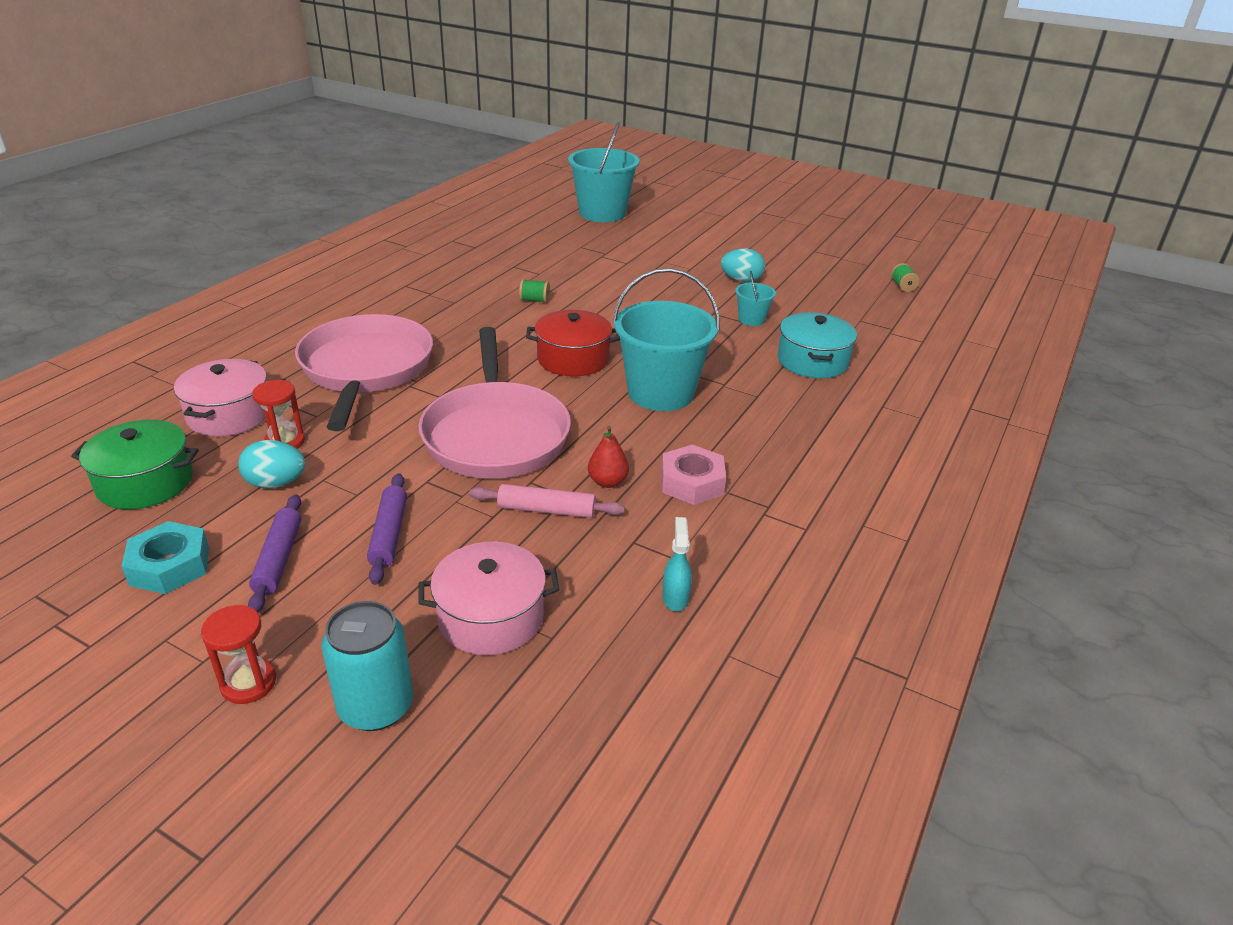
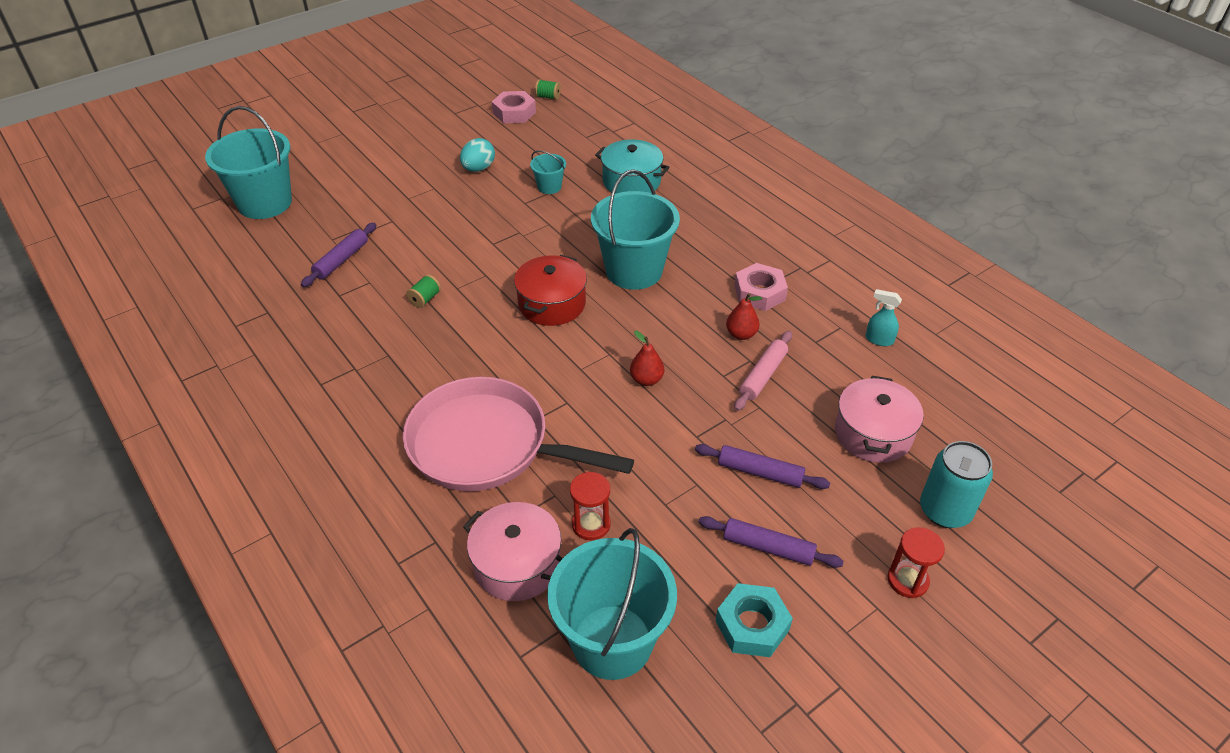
camera: 65 degrees left, 10 degrees up
(145, 482) = (612, 642): green pot -> turquoise bucket
(276, 483) = (657, 538): turquoise egg -> none
(495, 434) = (646, 379): pink pan -> red pear
(557, 256) = (341, 260): none -> purple rolling pin
(852, 276) = (514, 113): none -> pink nut

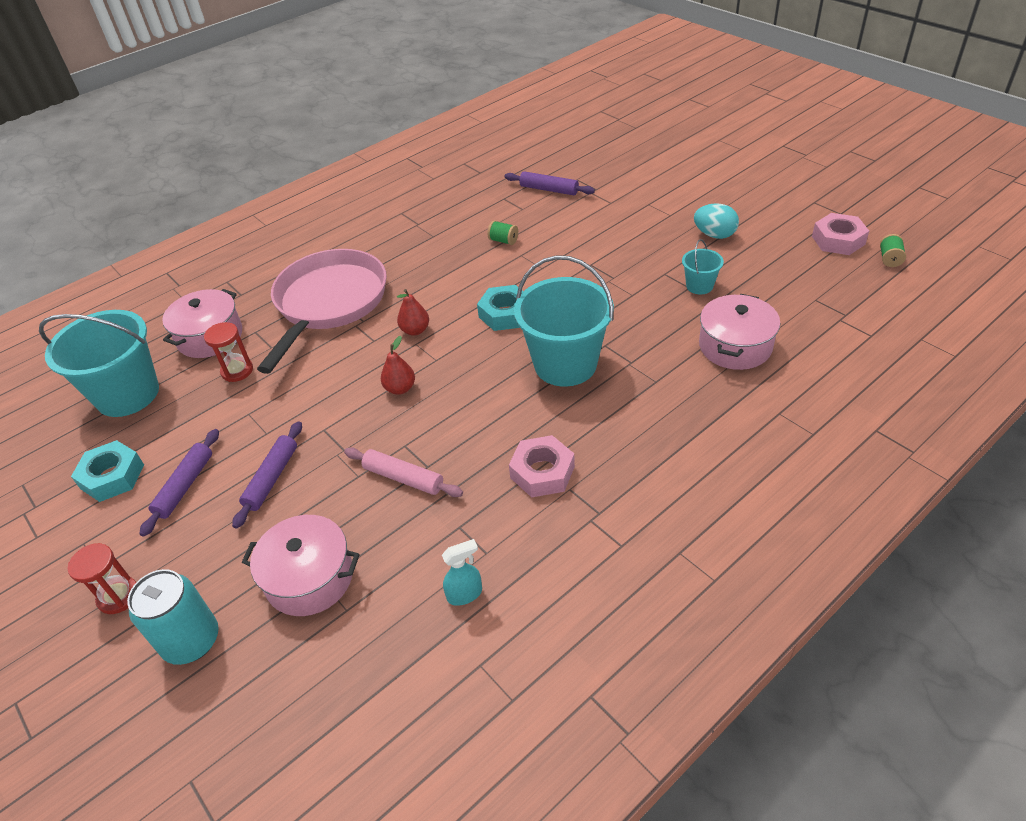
camera: 90 degrees right, 0 degrees up
(265, 203) = (617, 138): turquoise bucket -> none
(552, 304) = (505, 314): red pot -> turquoise nut
(631, 181) = (735, 346): turquoise pot -> pink pot
(741, 334) = (468, 457): red pear -> red pear (415, 330)
(879, 340) = (465, 594): turquoise spray bottle -> turquoise spray bottle turned 45 degrees clockwise

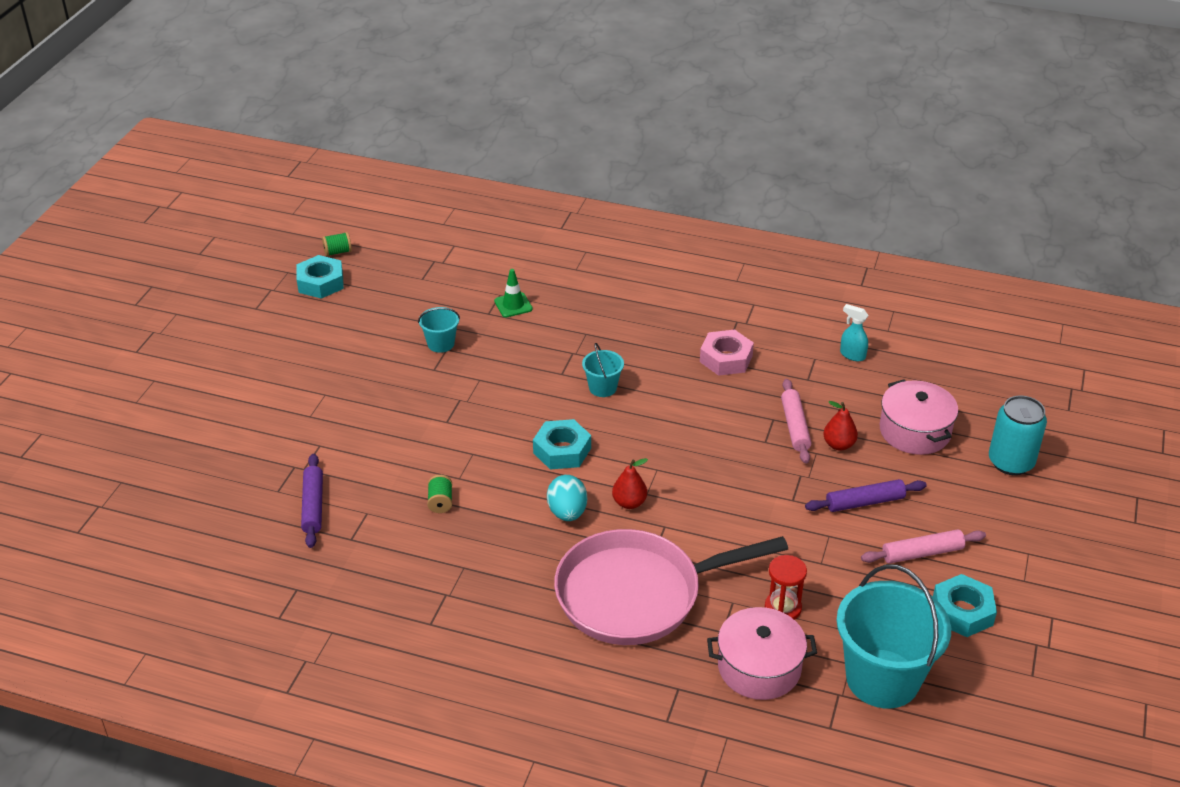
camera: 125 degrees left, 5 degrees down
(118, 596) = (1030, 524): red hourglass -> none
(185, 486) = (922, 553): purple rolling pin -> pink rolling pin
(400, 388) = (709, 475): red pear -> red pear (838, 445)
(565, 364) = (602, 388): turquoise bucket -> turquoise bucket, size x0.46
(714, 235) = (349, 355): turquoise egg -> turquoise egg (567, 512)
(735, 346) = (513, 305): pink pot -> green traffic cone
(838, 240) = (320, 283): pink nut -> turquoise nut

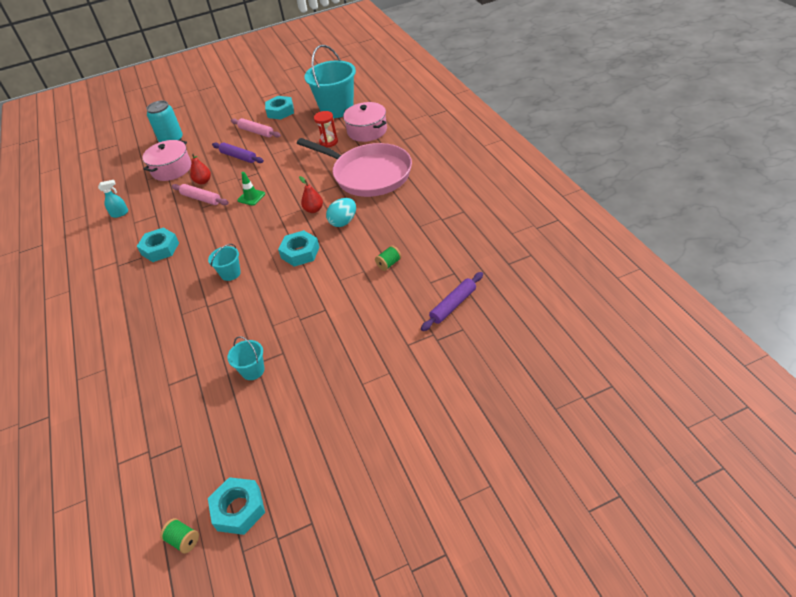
camera: 125 degrees left, 5 degrees up
(513, 305) = (176, 368): green traffic cone -> green traffic cone (251, 197)
(726, 358) = (160, 249): pink nut -> turquoise nut
(795, 426) = (201, 199): pink rolling pin -> pink rolling pin turned 75 degrees clockwise
(852, 355) = (120, 213): turquoise spray bottle -> turquoise spray bottle turned 105 degrees counterclockwise

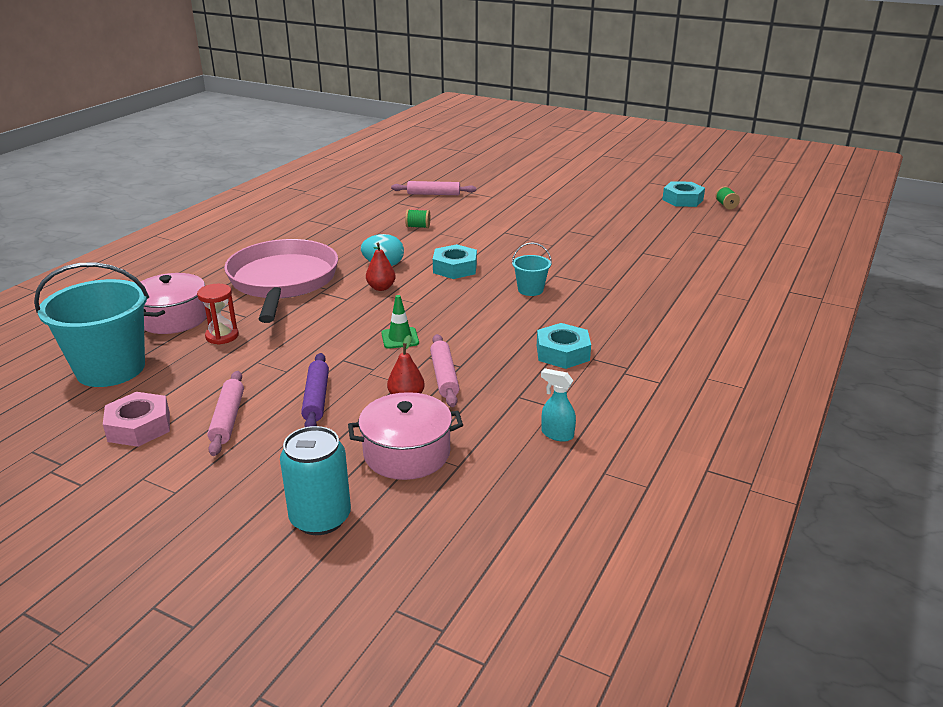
camera: 135 degrees left, 15 degrees down
(253, 370) = (601, 234): turquoise bucket -> none
(280, 111) = (139, 427): turquoise nut -> pink nut
(453, 305) = (433, 194): purple rolling pin -> pink rolling pin

